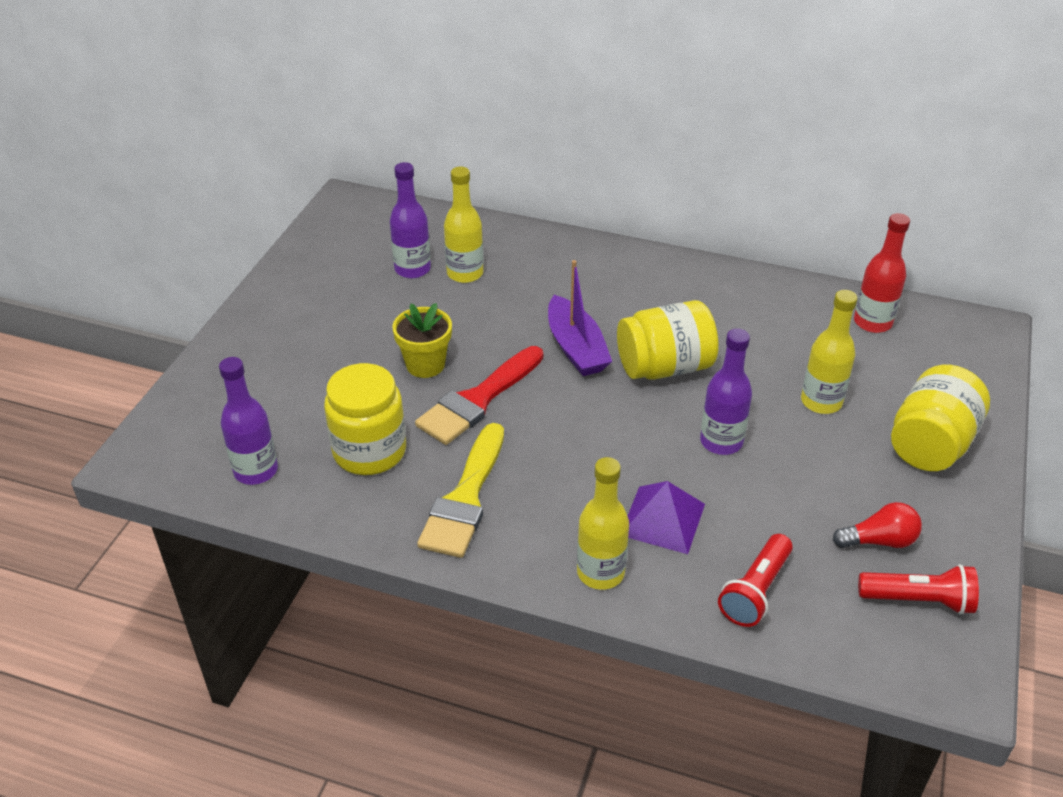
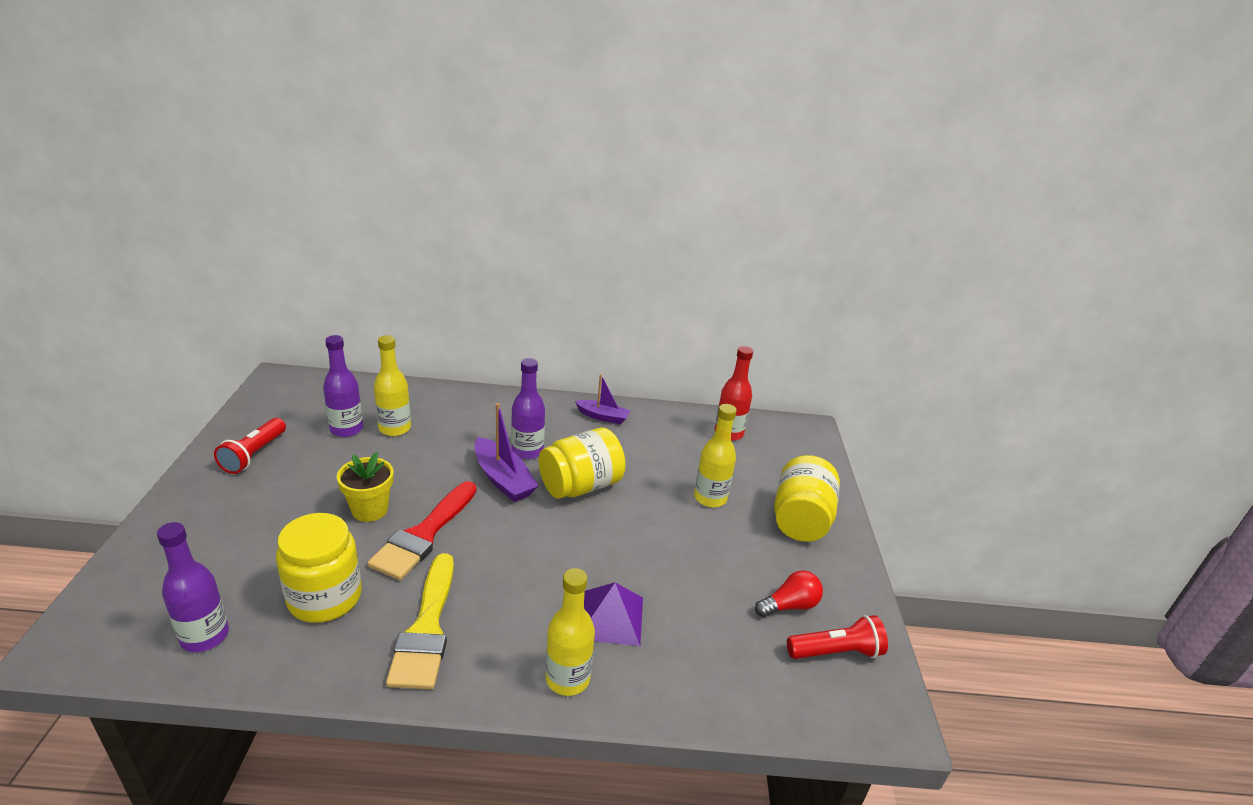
camera: 20 degrees left, 10 degrees down
(714, 284) = (603, 417): none -> purple boat
(721, 442) = (642, 541): purple bottle -> purple bottle (527, 451)
(755, 591) = (706, 669): red flashlight -> red flashlight (254, 455)

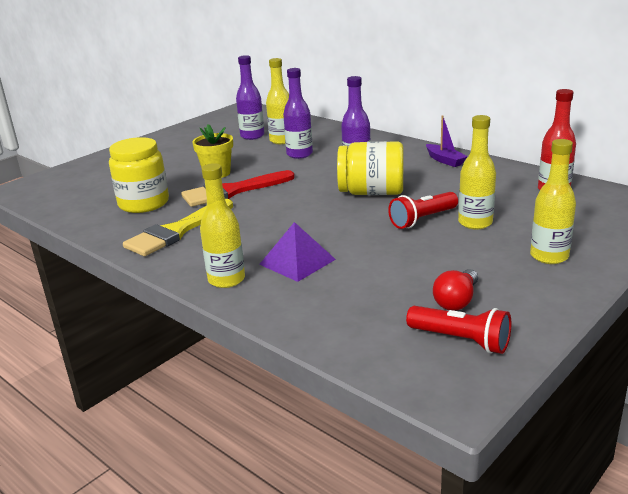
camera: 45 degrees right, 5 degrees down
(205, 636) = (72, 202): purple bottle -> purple bottle (299, 154)
(254, 455) = (187, 138): red flashlight -> red flashlight (422, 220)
(503, 479) = (319, 177): purple boat -> none
(789, 605) = (456, 301): red light bulb -> red light bulb turned 105 degrees clockwise
(800, 520) = (549, 256): yellow jar -> yellow bottle

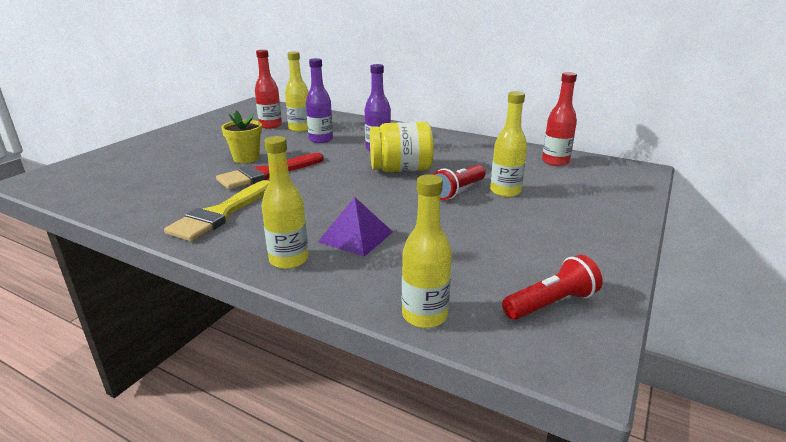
camera: 15 degrees left, 0 degrees up
(144, 203) = (177, 188): yellow jar -> none
(252, 136) = (270, 125): purple bottle -> red bottle
(445, 160) = (452, 141): purple boat -> none
(456, 301) = (526, 264): red light bulb -> none
(461, 340) = (551, 303): red flashlight -> red flashlight turned 45 degrees counterclockwise
(549, 256) = (584, 217): yellow bottle -> yellow bottle (424, 315)

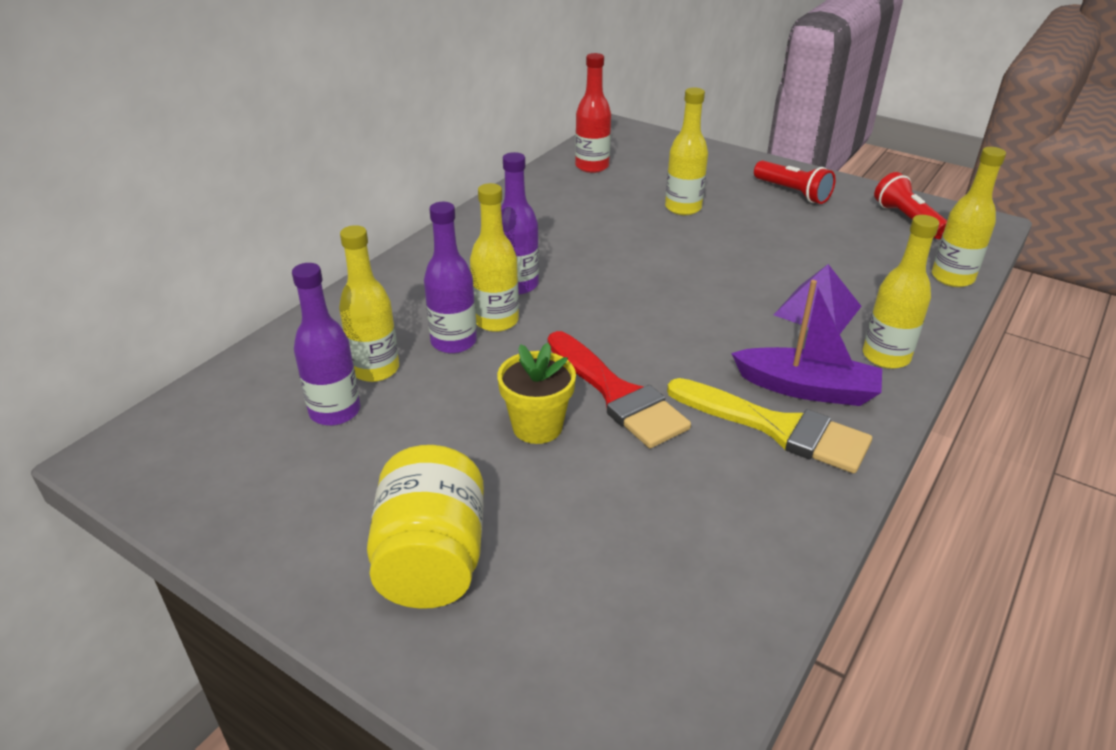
camera: 85 degrees left, 10 degrees up
(257, 226) = (807, 388): none -> purple boat
(270, 125) = (335, 411): red bottle -> purple bottle
(340, 146) = (496, 321): none -> yellow bottle
(401, 169) = (608, 270): yellow jar -> yellow jar (431, 560)
(458, 191) = (682, 236): red flashlight -> red flashlight (793, 193)

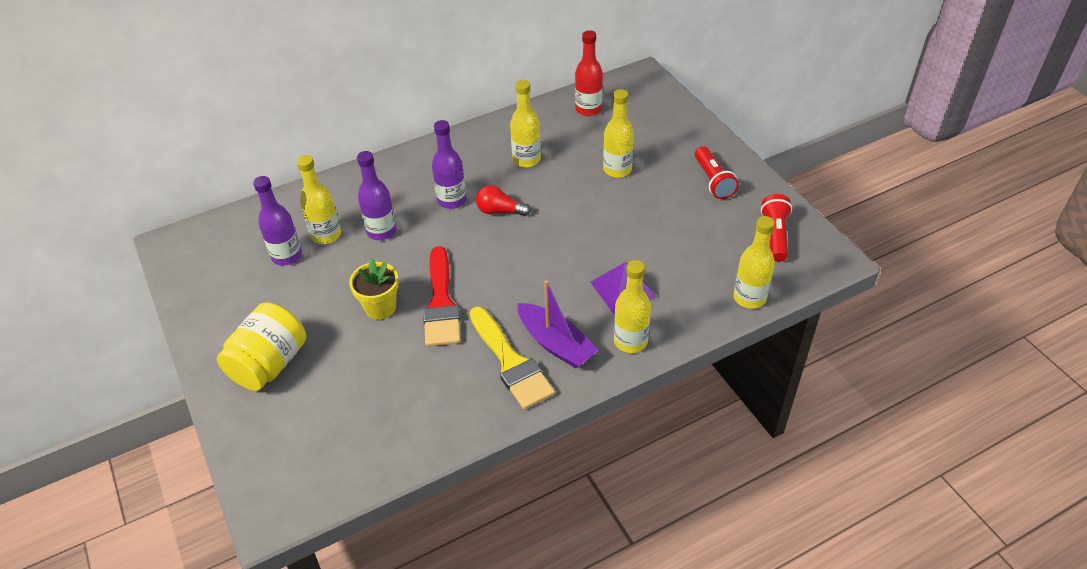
camera: 30 degrees right, 10 degrees up
(496, 321) = (417, 224): yellow bottle -> yellow bottle (526, 159)
(590, 279) = (500, 211): none -> red light bulb

